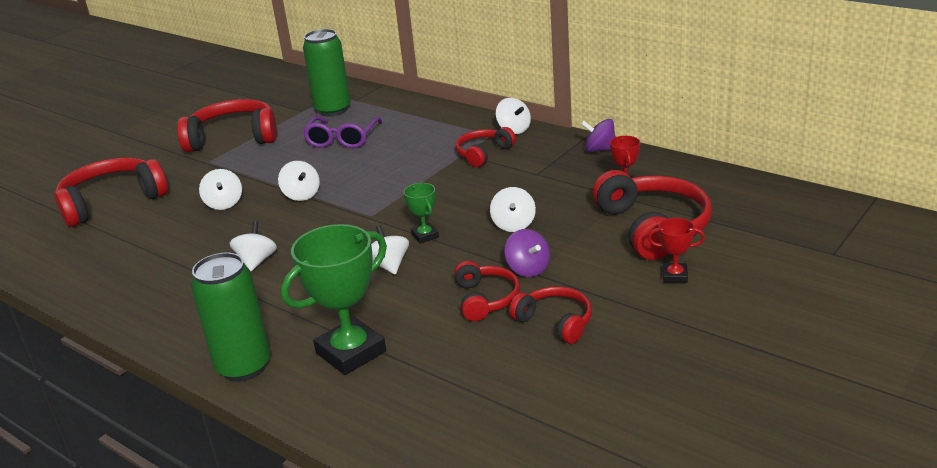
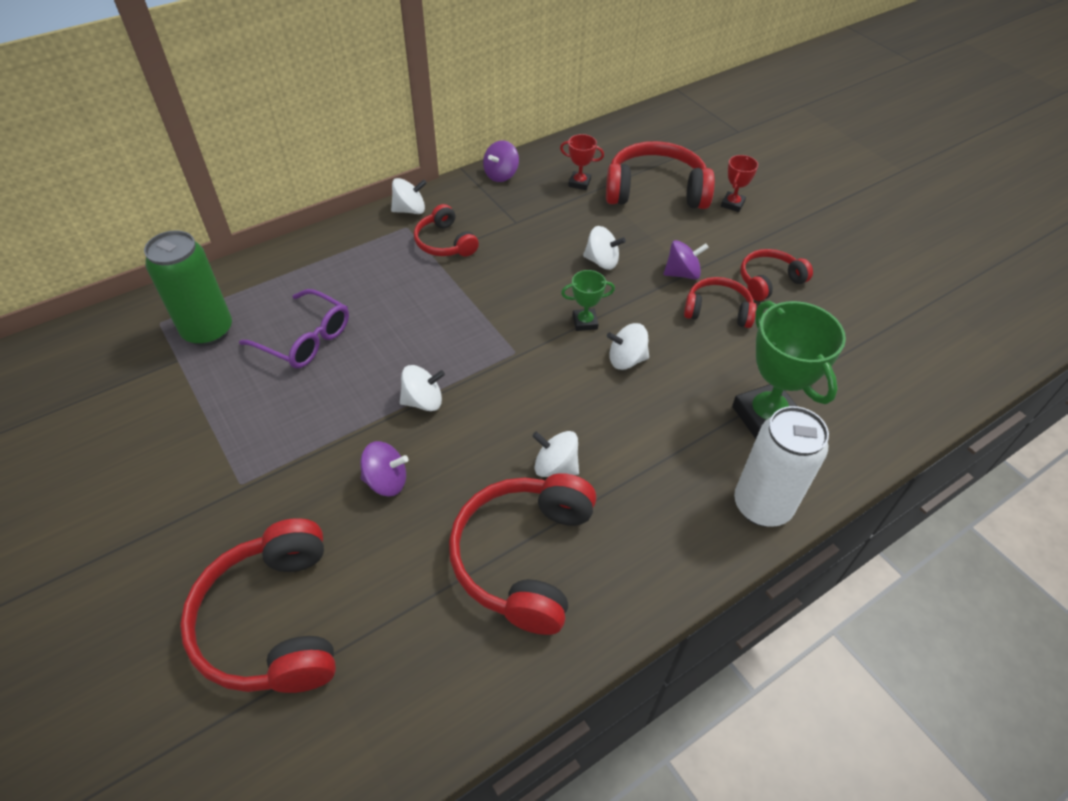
camera: 75 degrees left, 20 degrees up
(224, 203) = (386, 481): white spinning top -> purple spinning top
(233, 138) = (189, 446): red headphones -> red headphones (523, 557)
(244, 367) = (762, 505): green can -> white can

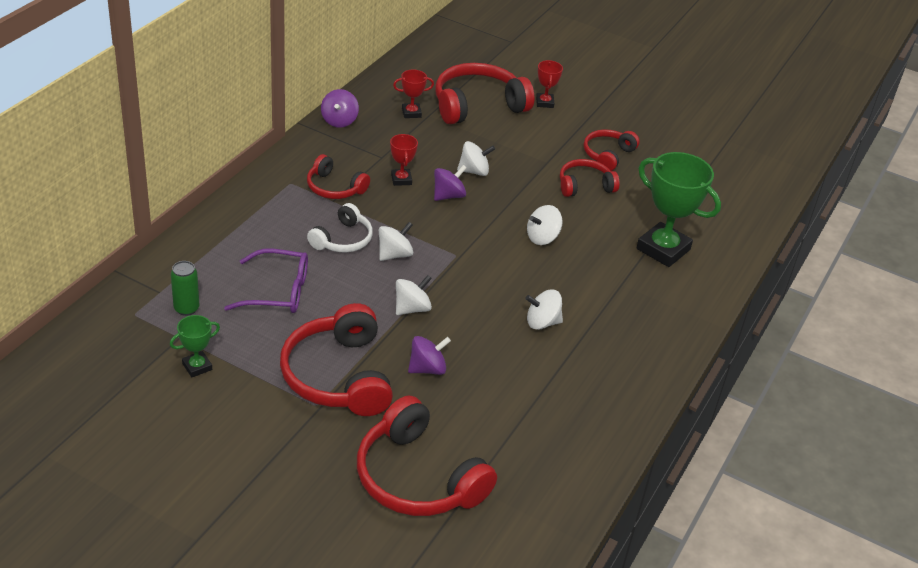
camera: 30 degrees left, 10 degrees down
(208, 331) = (186, 308): green can -> green can, size x0.53
(410, 210) = (282, 168): white spinning top -> white spinning top (394, 254)
(411, 300) = (343, 239): none -> white headphones
(518, 251) = (401, 179): none -> red trophy
(523, 557) = (561, 384): red headphones -> red headphones (338, 376)
(585, 322) = (493, 219): green trophy -> green trophy (197, 366)
(682, 273) = (541, 165): purple spinning top -> purple spinning top (448, 196)
(762, 505) = (694, 305): white can -> none

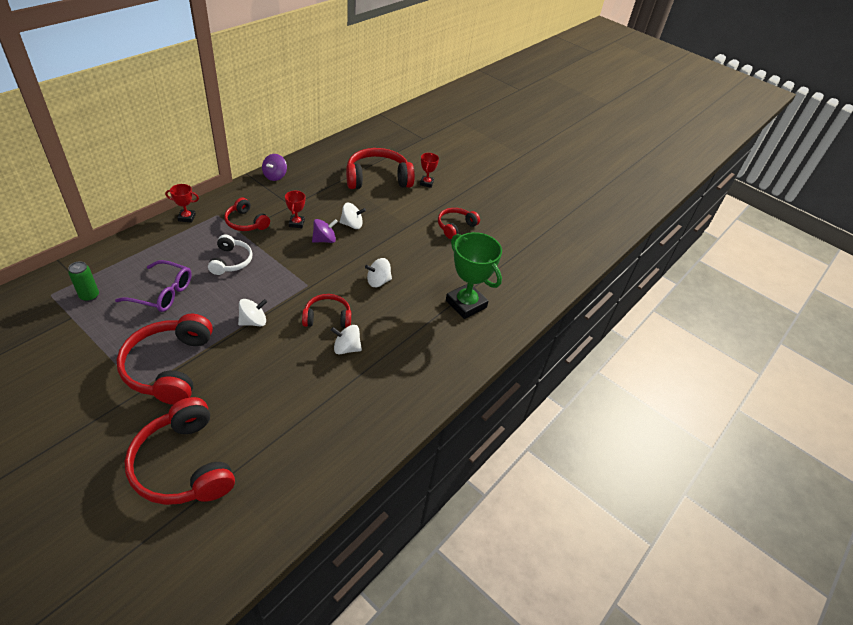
camera: 10 degrees right, 5 degrees up
(197, 366) = (70, 342): green trophy -> none
(343, 239) = (231, 261): white headphones -> white headphones turned 45 degrees counterclockwise
(394, 254) = (262, 278): white spinning top -> none
(411, 113) = (328, 177): red trophy -> red trophy (187, 217)
(427, 368) = (240, 372): purple spinning top -> none
(584, 186) = (428, 247): red headphones -> red headphones (327, 317)

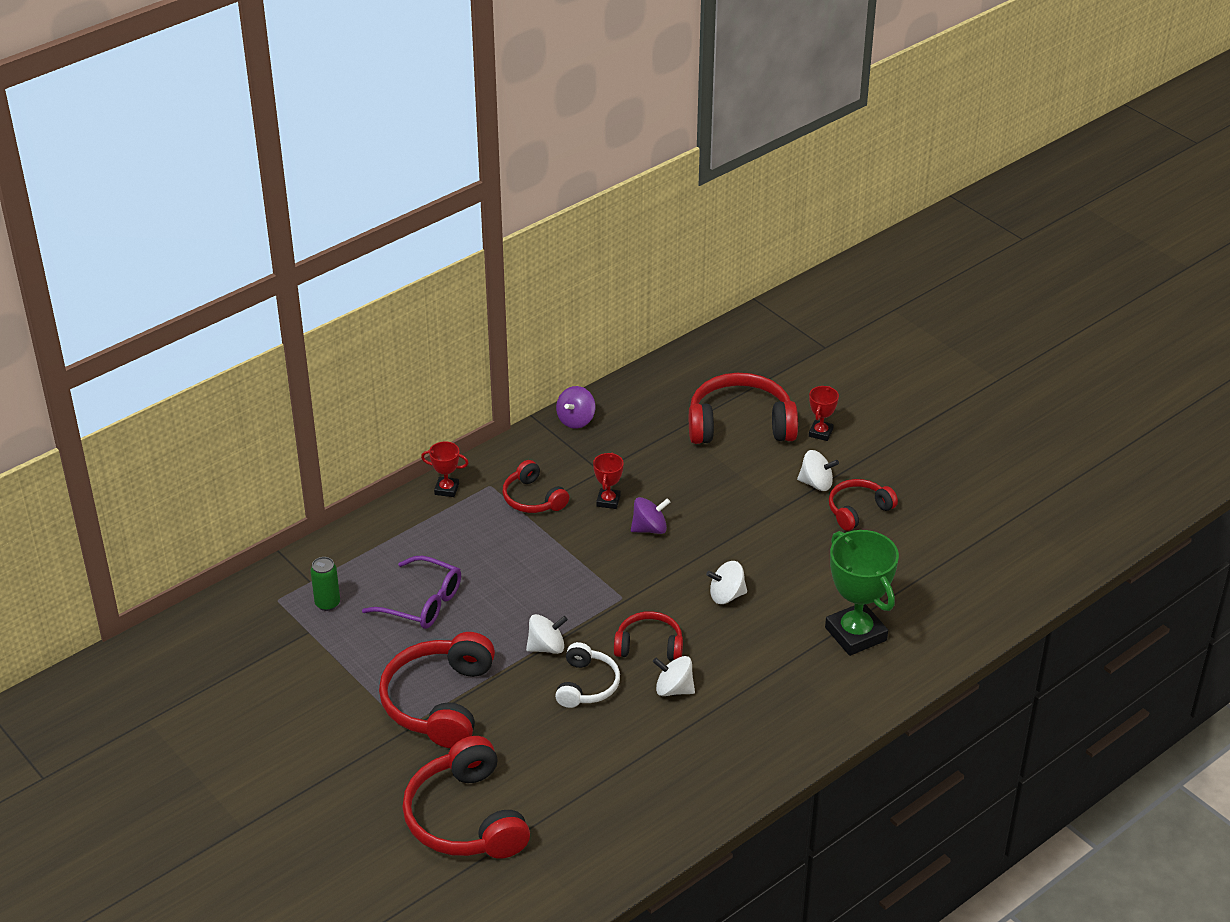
camera: 15 degrees right, 5 degrees down
(231, 261) = (513, 558): white headphones -> white headphones (587, 685)
(352, 225) = (693, 504): white spinning top -> white spinning top (816, 483)

